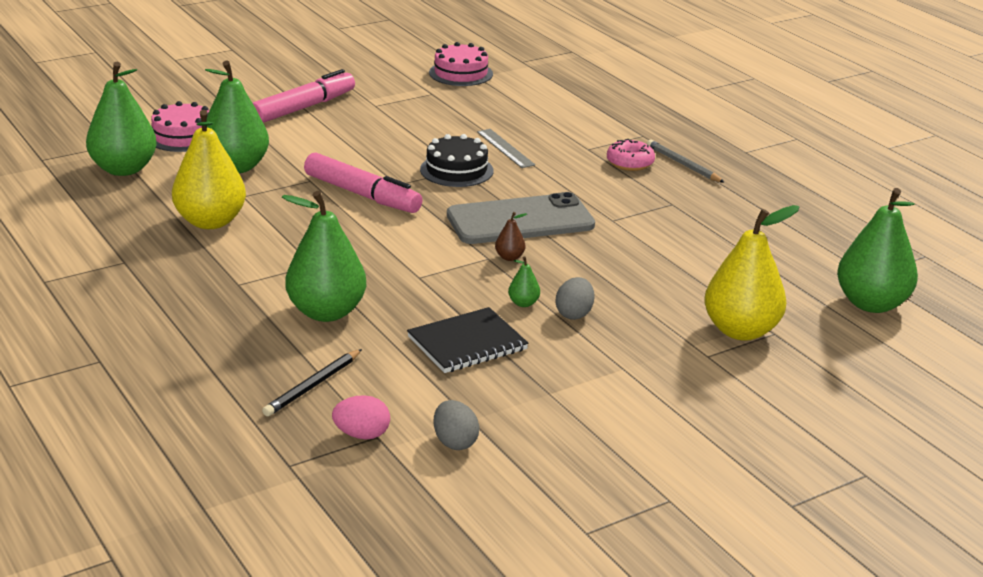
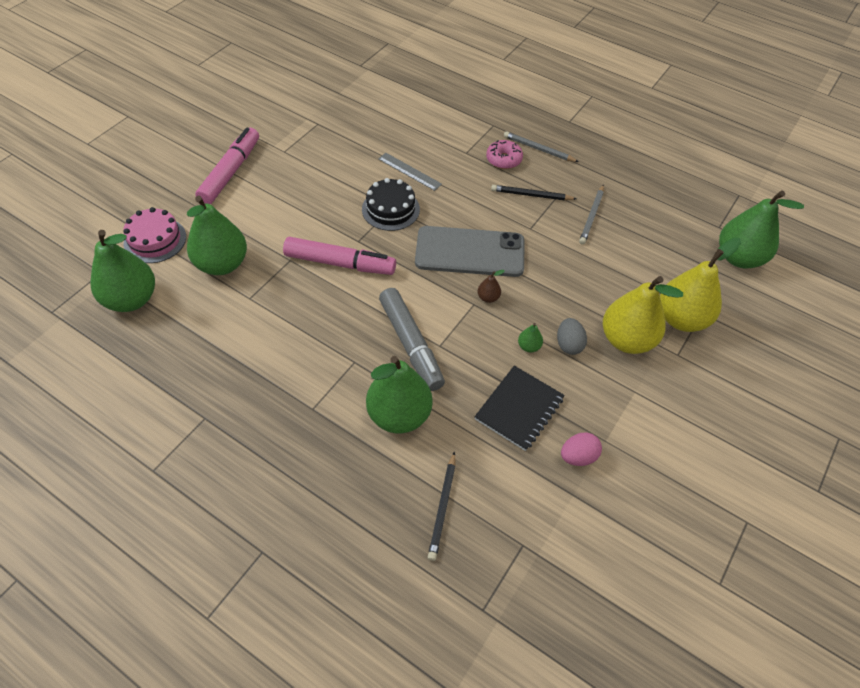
camera: 25 degrees left, 25 degrees up
(211, 222) = (244, 340): yellow pear -> yellow pear (627, 340)
(362, 435) = (512, 548): pink egg -> pink egg (578, 456)
(387, 268) = (411, 344): none -> grey marker
(455, 442) = (579, 526): grey egg -> none
(461, 73) = (324, 92): pink cake -> none
(520, 220) = (470, 252): grey phone -> grey phone turned 45 degrees clockwise
(638, 196) = (531, 195): none -> black pencil
(701, 228) = (591, 216): none -> grey pencil

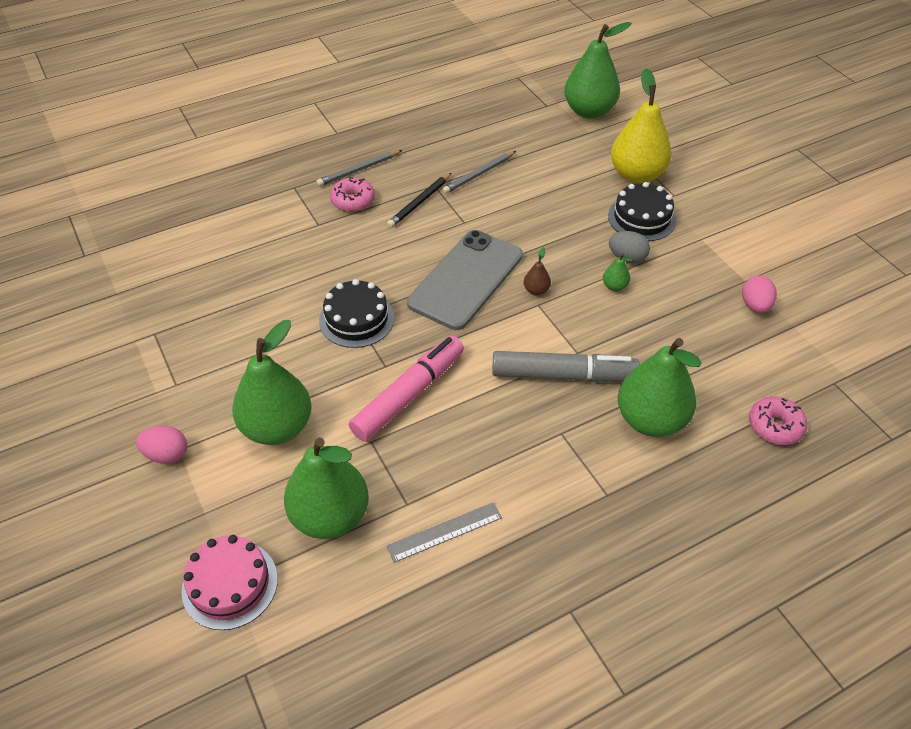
camera: 60 degrees left, 5 degrees down
(131, 299) = (324, 645): green pear -> green pear (277, 427)
(230, 172) = (167, 454): pink marker -> pink egg
(409, 171) = (309, 281): grey ruler -> grey ruler (444, 532)
(442, 507) = (775, 426): black pencil -> pink donut
(519, 409) = (685, 324): black notebook -> none
(591, 216) = (478, 174): grey pencil -> grey pencil turned 90 degrees clockwise
(627, 340) = (642, 218): yellow pear -> black cake

